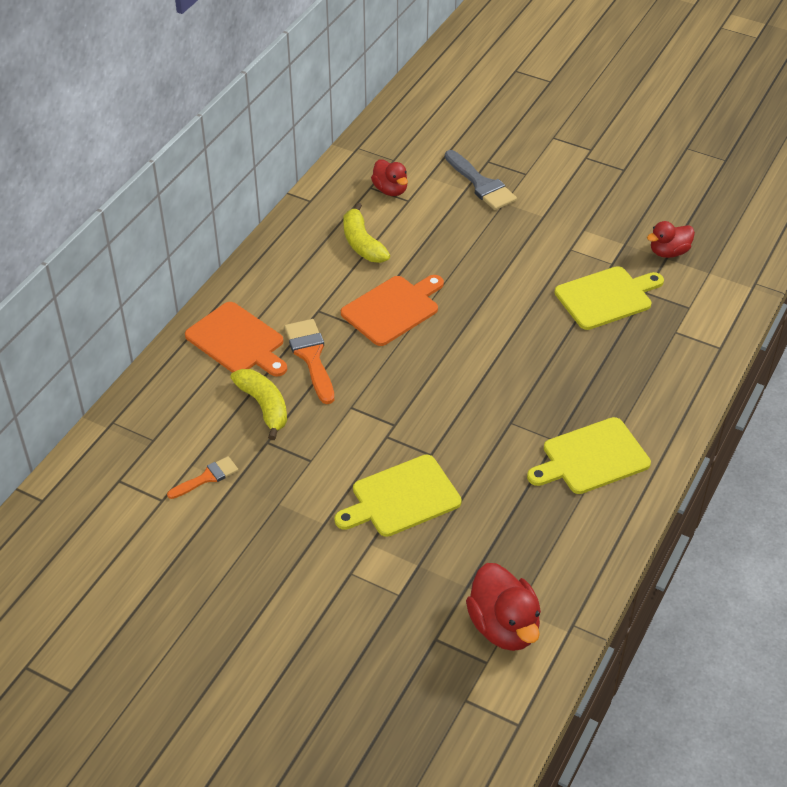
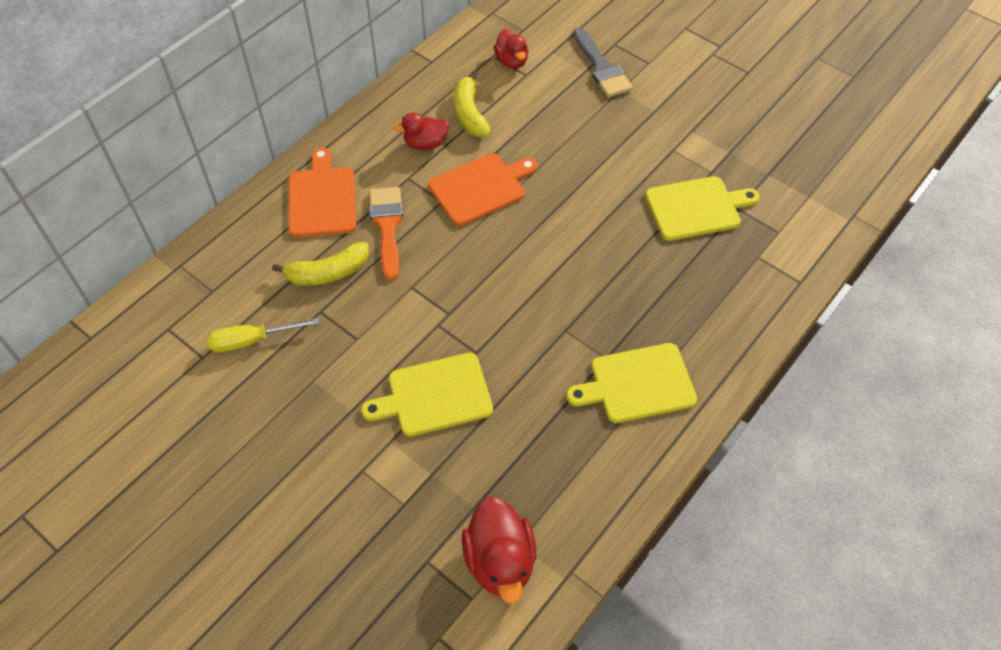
camera: 10 degrees right, 10 degrees up
(207, 478) = (251, 340): orange brush -> yellow screwdriver
(237, 341) = (322, 198): orange cutting board -> orange cutting board turned 150 degrees counterclockwise
(264, 406) = (328, 273): yellow banana -> yellow banana turned 90 degrees clockwise
(668, 252) = (772, 168): red duck -> red duck (425, 144)

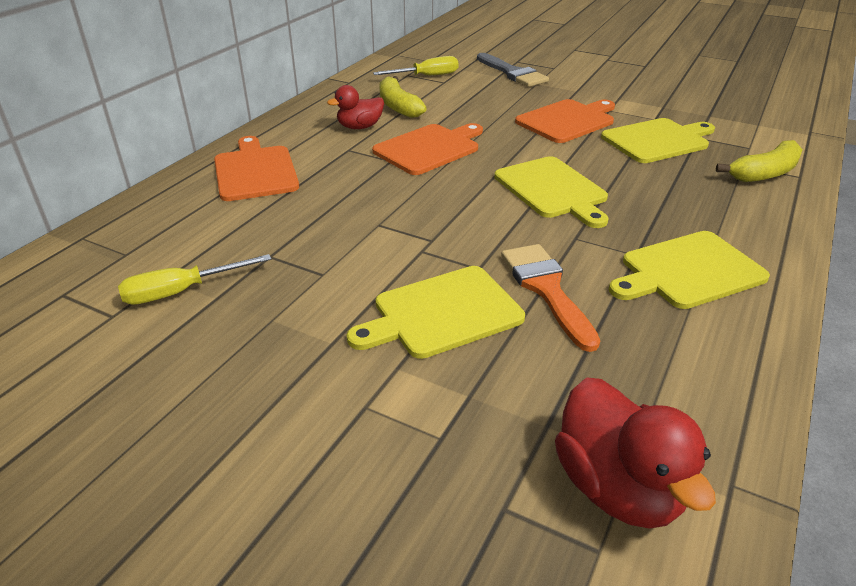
camera: 10 degrees left, 20 degrees down
(328, 273) = (273, 224): yellow banana -> yellow banana (764, 173)
(387, 226) = (335, 183): orange brush -> orange brush (546, 289)
(511, 61) = (426, 76): red duck -> yellow screwdriver
(570, 266) = (553, 190): none -> yellow cutting board
(624, 162) = (567, 120): none -> orange cutting board

